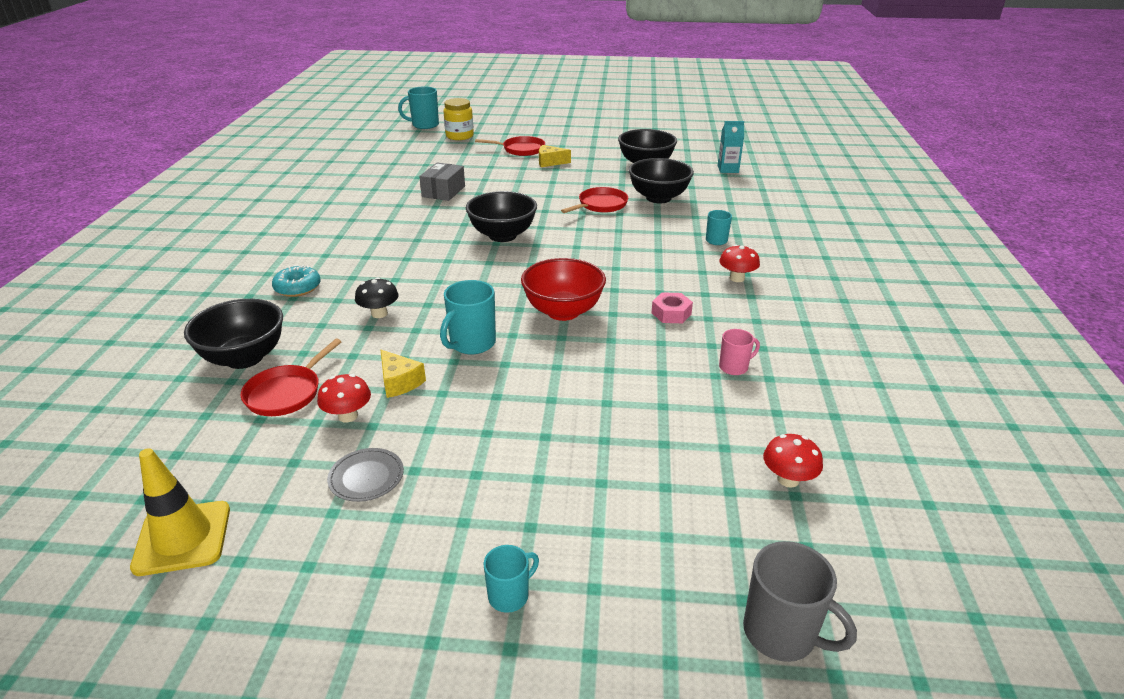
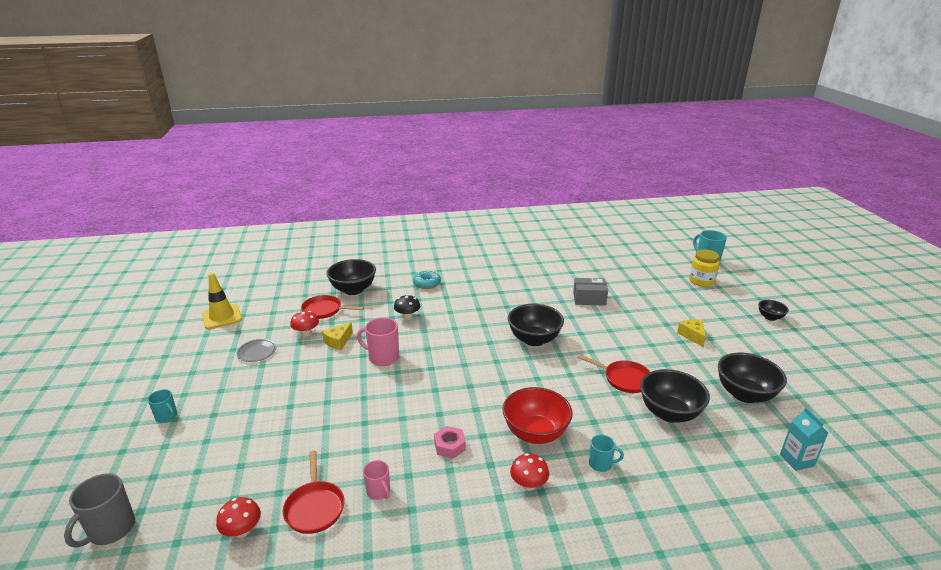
camera: 75 degrees right, 5 degrees down
(472, 343) = (383, 358): turquoise mug -> pink mug
(521, 149) = (705, 315): red pan -> red pan (314, 507)
(543, 128) = (770, 317): none -> black bowl
(563, 311) = (434, 388): red bowl -> red bowl (535, 433)

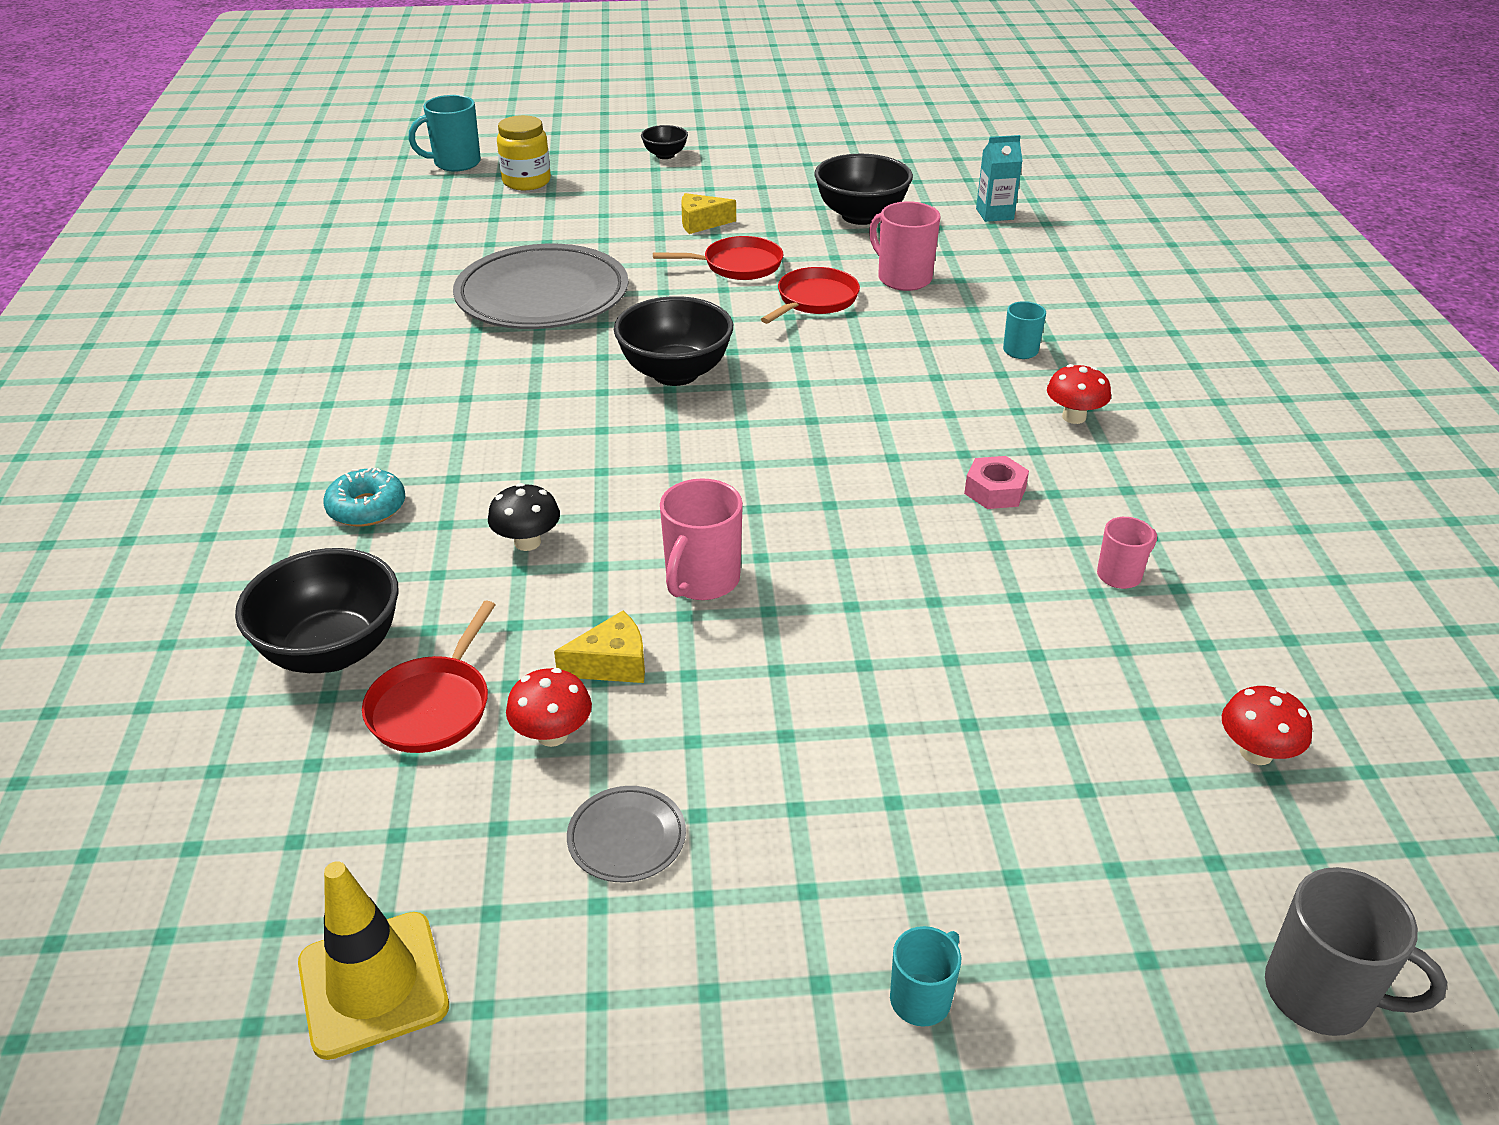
camera: 85 degrees left, 10 degrees up
(314, 507) = (1174, 655): red pan -> red pan (737, 265)
(338, 341) = (612, 664): yellow cheese -> yellow cheese turned 60 degrees counterclockwise
(535, 433) = (955, 399): red bowl -> none
(589, 299) = (542, 296): grey box -> grey plate
(669, 413) = (903, 278): black bowl -> pink mug

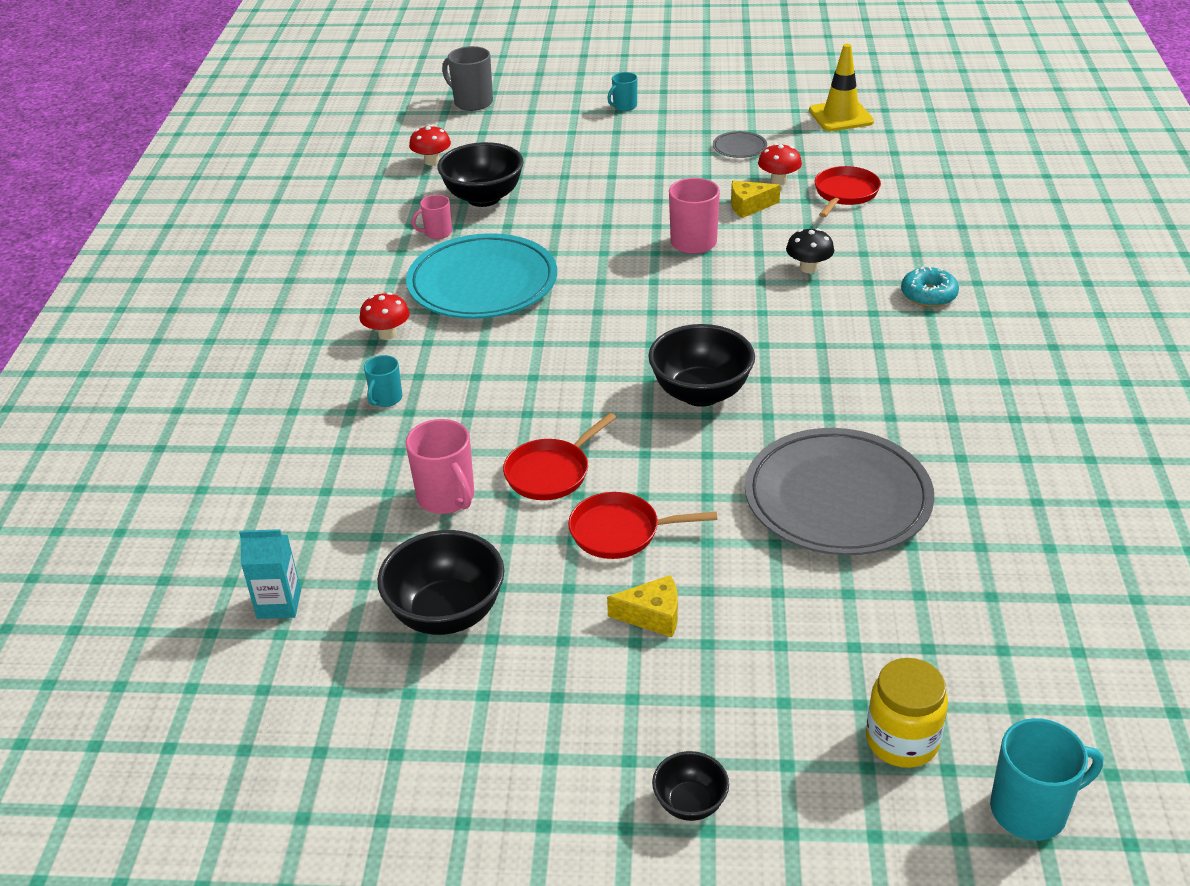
camera: 170 degrees left, 0 degrees up
(332, 651) = (912, 218): black bowl -> black bowl (483, 198)
(995, 491) = (482, 284): pink nut -> turquoise plate

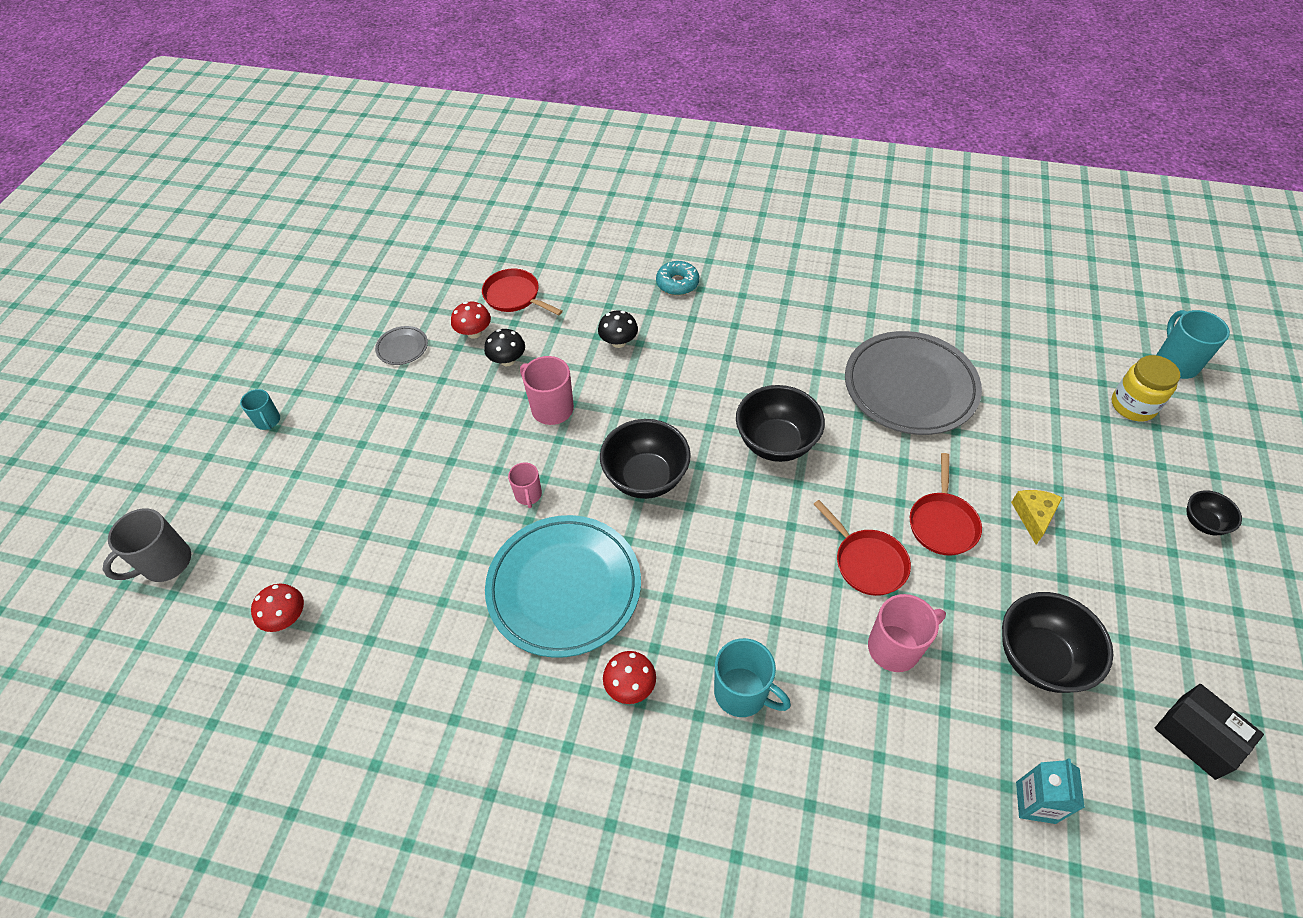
camera: 80 degrees left, 15 degrees up
(357, 753) = (1197, 737): none -> black box
(386, 399) = (742, 693): turquoise mug -> turquoise mug, size x1.67
(437, 233) = (449, 623): pink mug -> pink mug (528, 495)
(483, 198) = (395, 571): black bowl -> black bowl (646, 478)
(749, 206) = (507, 360): yellow cheese -> black mushroom
(841, 116) = (384, 270): yellow traffic cone -> none

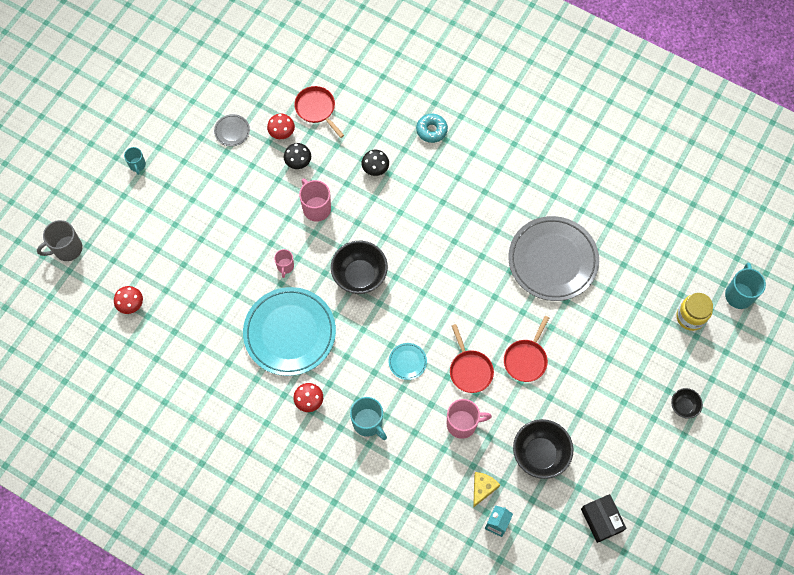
camera: 15 degrees right, 15 degrees up
(766, 578) = (407, 362): none -> turquoise plate
(776, 443) = (449, 275): black bowl -> none
(1033, 516) = (583, 371): yellow cheese -> yellow cheese (482, 488)

